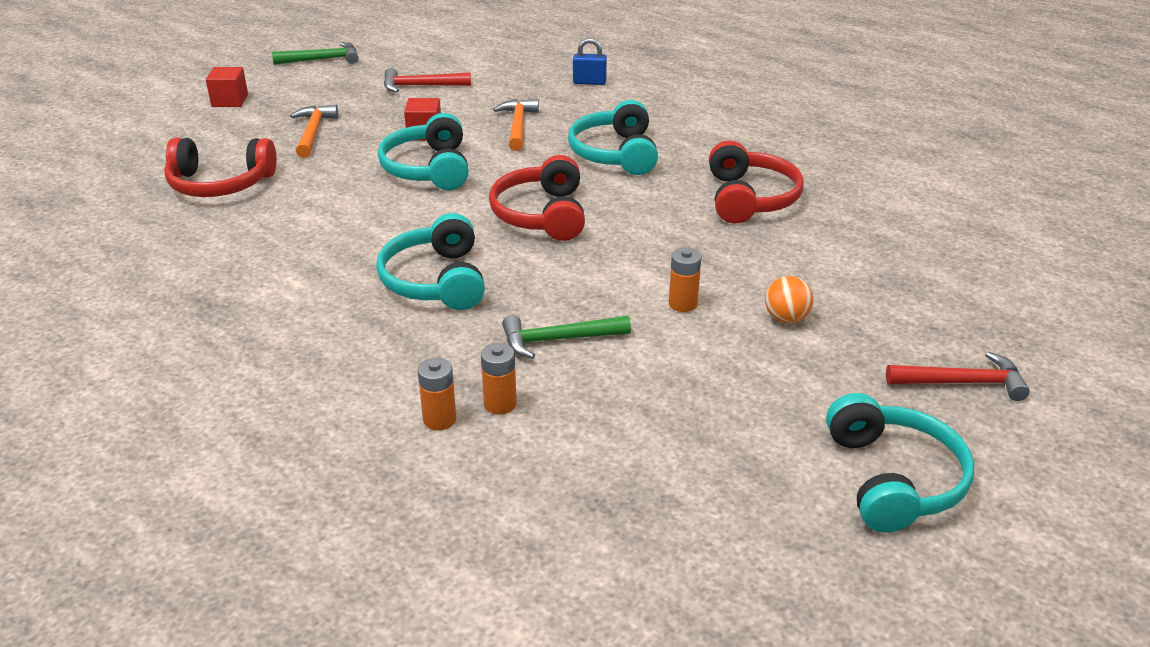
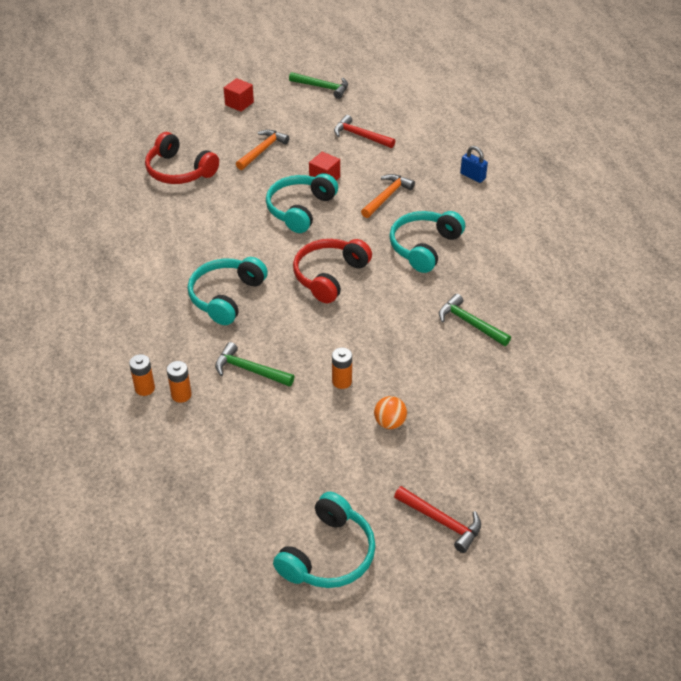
camera: 35 degrees right, 10 degrees up
(749, 198) = (470, 323): red headphones -> green hammer

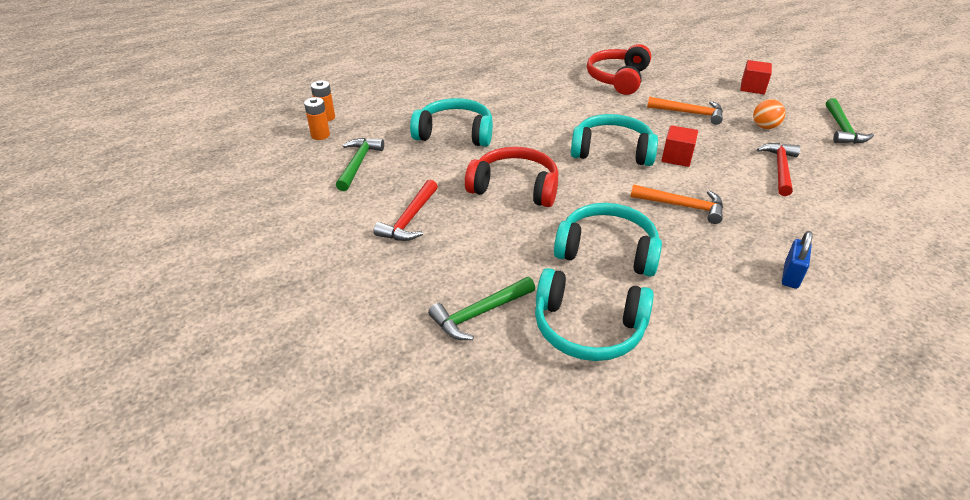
camera: 75 degrees right, 5 degrees down
(328, 554) = (112, 252): turquoise headphones -> turquoise headphones (588, 327)
(342, 381) = (352, 222): orange battery -> none
(390, 423) = (293, 267): orange ball -> orange ball (764, 127)
(441, 521) = (137, 332): red hammer -> red hammer (410, 219)
(470, 323) = (480, 313): green hammer -> green hammer turned 150 degrees counterclockwise

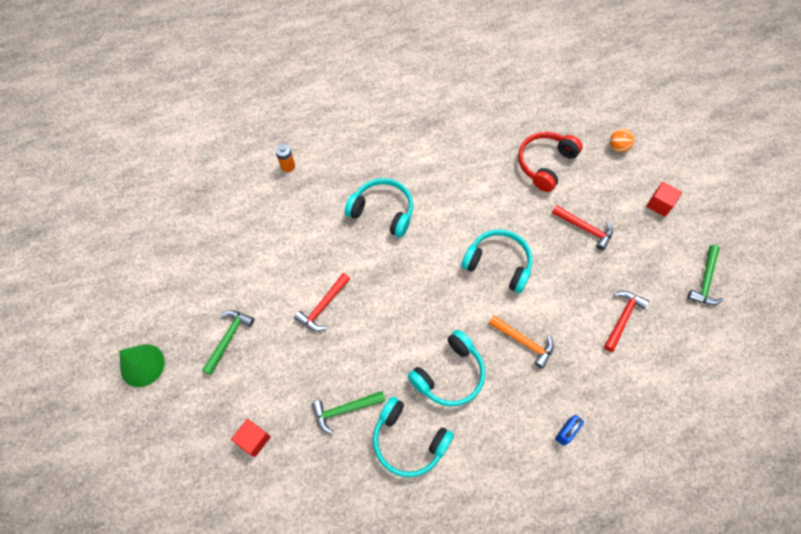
camera: 15 degrees right, 25 degrees up
(145, 325) = (142, 365): none -> green cone
(320, 135) = (279, 189): orange battery -> none
(358, 164) = (300, 233): green hammer -> green hammer (228, 339)
(515, 188) = (408, 290): red headphones -> none
(607, 251) = (449, 374): turquoise headphones -> turquoise headphones turned 105 degrees clockwise
(676, 157) = (546, 284): red cube -> red cube (254, 439)
(689, 113) = (584, 228): orange hammer -> red hammer
(764, 127) = (639, 262): orange ball -> orange ball (618, 147)

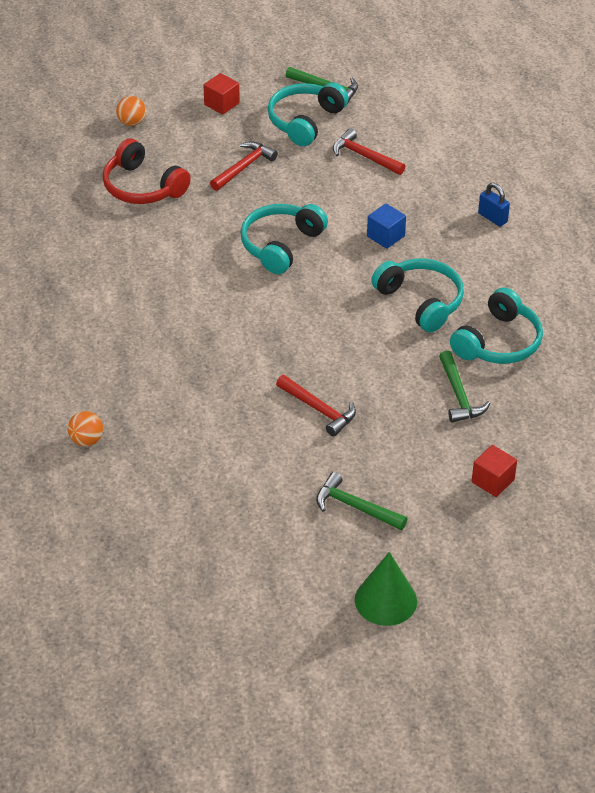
camera: 85 degrees left, 20 degrees down
(288, 166) = (86, 440): orange battery -> orange ball
(382, 211) = (185, 344): turquoise headphones -> turquoise headphones (305, 121)
(523, 342) = (385, 236): orange hammer -> blue cube

